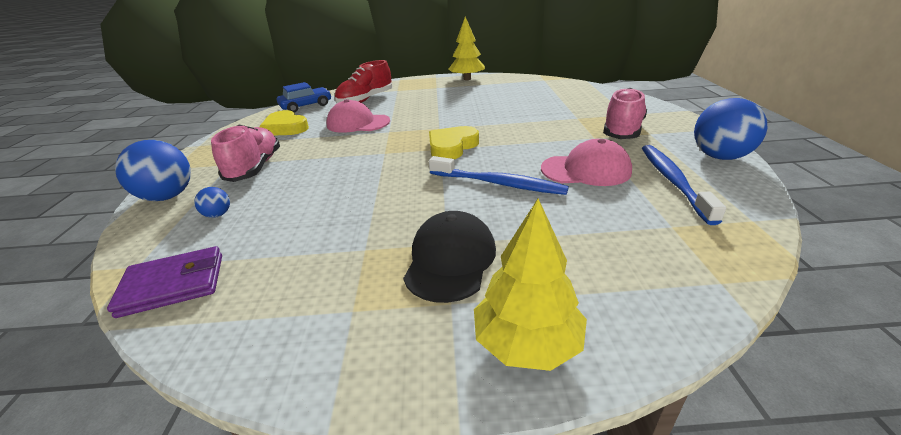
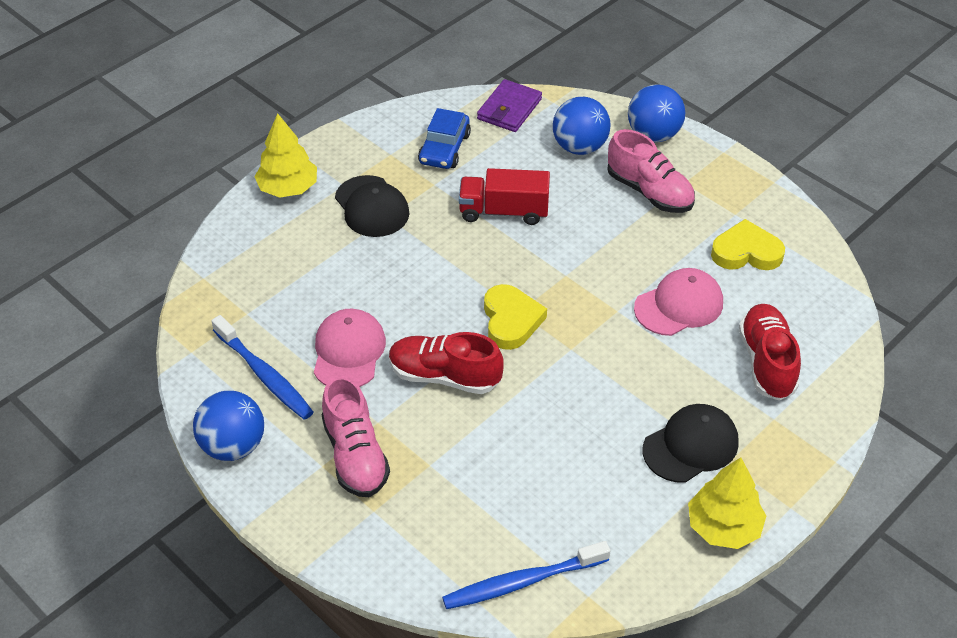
camera: 135 degrees right, 15 degrees up
(218, 215) = (579, 147): blue ball -> blue ball, size x2.12
(306, 106) = (819, 304): blue car -> blue car (444, 148)
(353, 200) = (503, 211): none -> red truck
(442, 93) = (691, 446): none -> black cap
(498, 183) = (409, 291): blue toothbrush -> blue toothbrush (522, 582)
(528, 140) = (444, 376): none -> red shoe
(586, 170) = (348, 352): pink cap -> pink cap turned 135 degrees clockwise

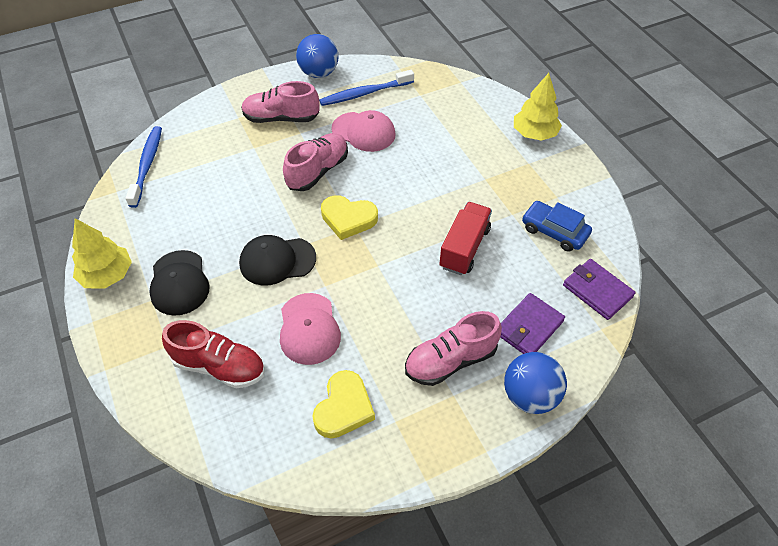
camera: 110 degrees right, 5 degrees up
(372, 207) = (498, 172): black cap -> black cap (277, 261)
(444, 376) = (318, 171): red shoe -> pink shoe
(579, 147) = (529, 327): blue ball -> purple wallet

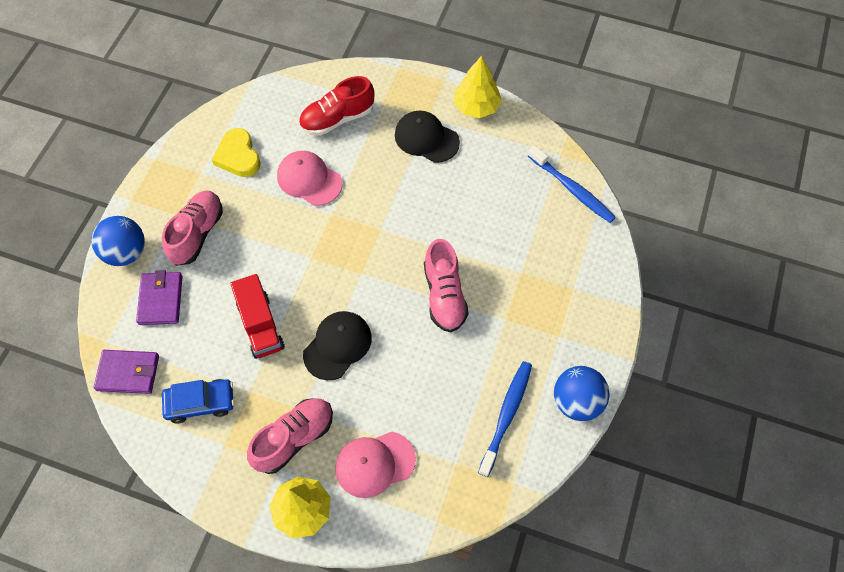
camera: 135 degrees right, 10 degrees up
(277, 261) = (383, 203): black cap -> black cap (337, 345)
(281, 118) = (539, 319): pink shoe -> pink shoe (294, 438)
(348, 219) = (372, 275): yellow heart -> none
(364, 132) = (455, 368): pink cap -> pink cap (374, 464)

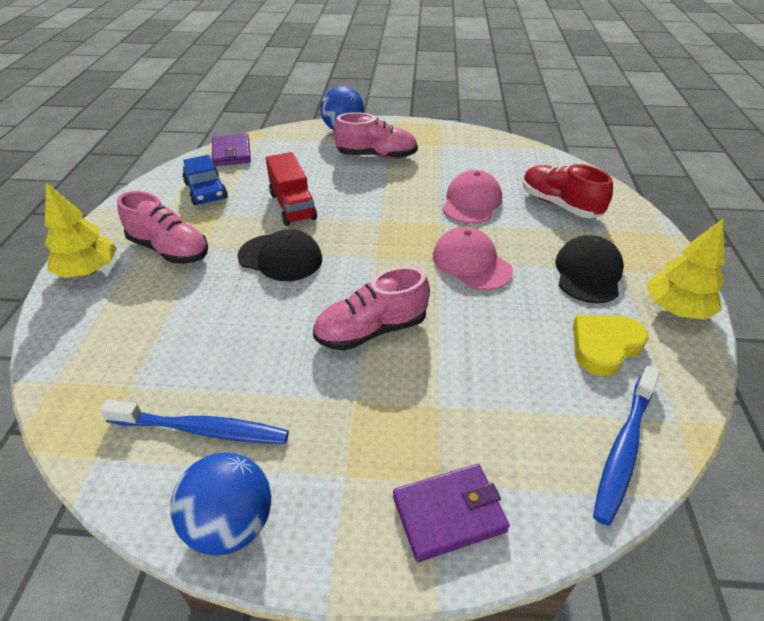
camera: 75 degrees right, 20 degrees down
(160, 300) = (304, 153): purple wallet -> purple wallet (449, 513)
(238, 156) = (470, 159): yellow heart -> yellow heart (604, 346)
(260, 325) = (292, 206): red truck -> red truck turned 75 degrees counterclockwise
(374, 464) = (136, 312): pink cap -> pink cap (471, 263)

